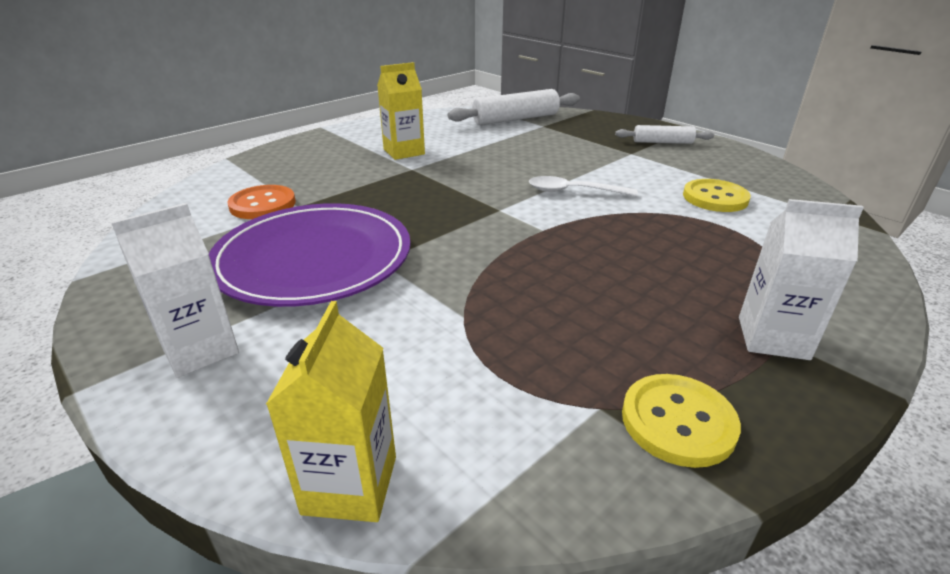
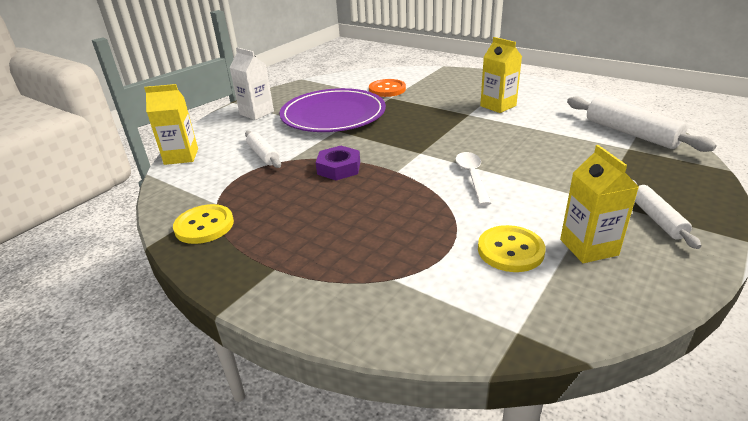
camera: 80 degrees right, 0 degrees up
(425, 344) = (263, 155): none -> white rolling pin
(516, 270) = (339, 168): none -> purple nut
(705, 170) = (588, 247): none -> yellow carton
(773, 338) = (277, 264): white carton -> none

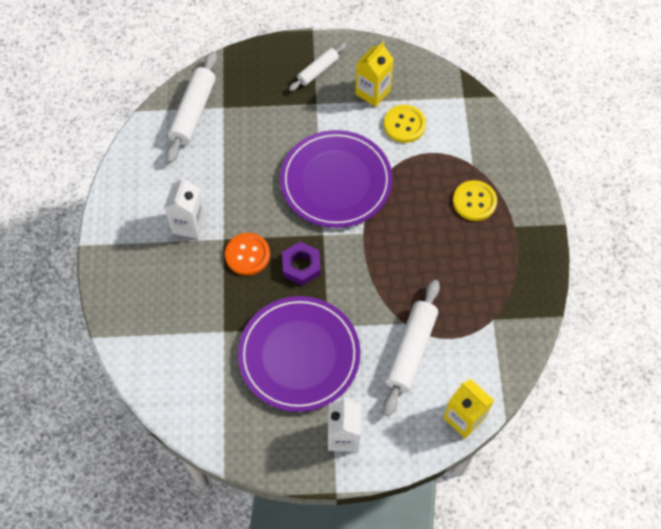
camera: 130 degrees left, 30 degrees up
(204, 226) = (517, 302): yellow button -> yellow button (474, 201)
(263, 155) = (411, 350): white rolling pin -> white rolling pin, size x1.68
(339, 168) = (388, 275): purple nut -> purple nut (301, 266)
(387, 89) = (203, 349): orange button -> orange button (247, 255)
(472, 177) = (336, 181): white spoon -> purple plate
(498, 106) = (189, 224): yellow carton -> white carton

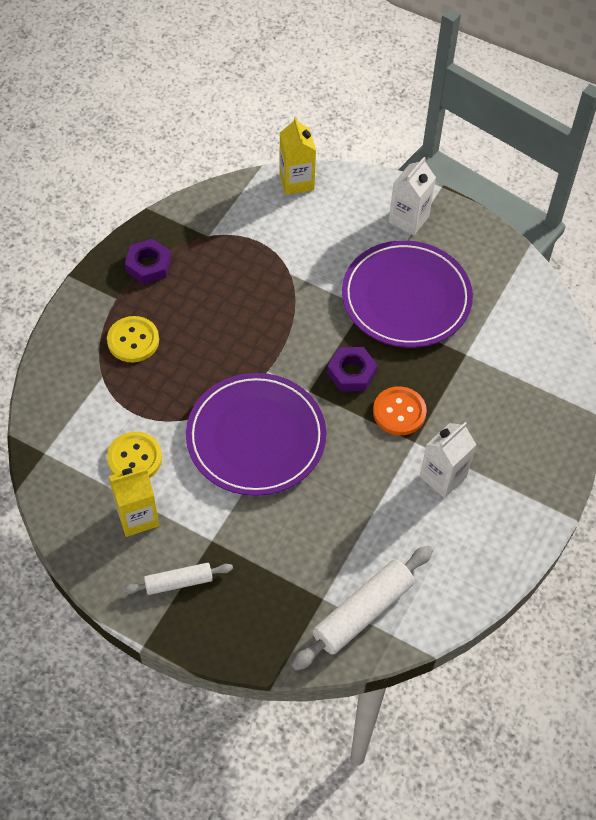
camera: 150 degrees left, 5 degrees down
(411, 350) = (301, 250): white rolling pin -> none
(515, 266) = (148, 265): none -> purple nut

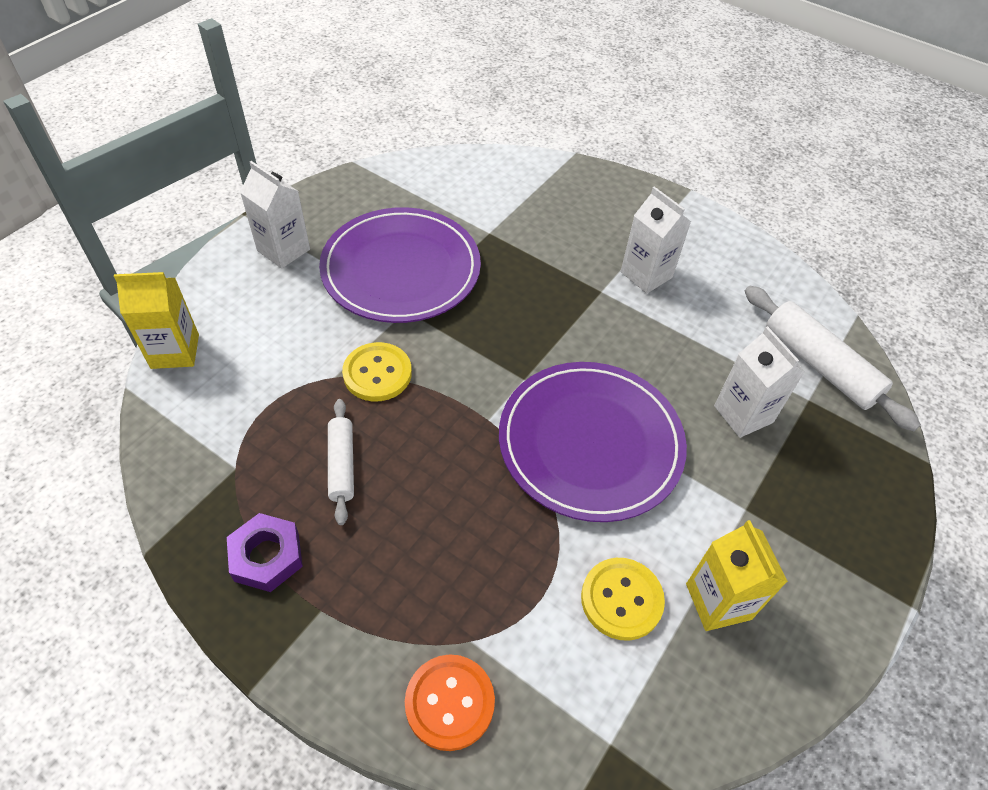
camera: 85 degrees left, 5 degrees down
(133, 340) = (409, 589): yellow button -> yellow button (377, 373)
(178, 582) = (812, 554): white rolling pin -> white rolling pin (341, 465)
(299, 545) = (743, 414): none -> white carton
(351, 373) = (502, 333): purple nut -> none
(399, 412) = (561, 298): orange button -> orange button (449, 702)

